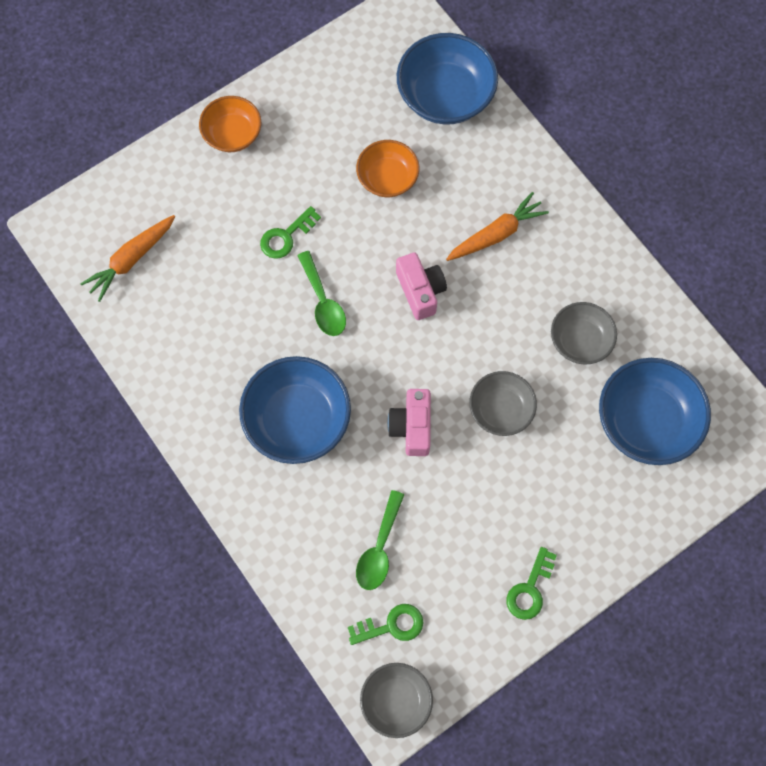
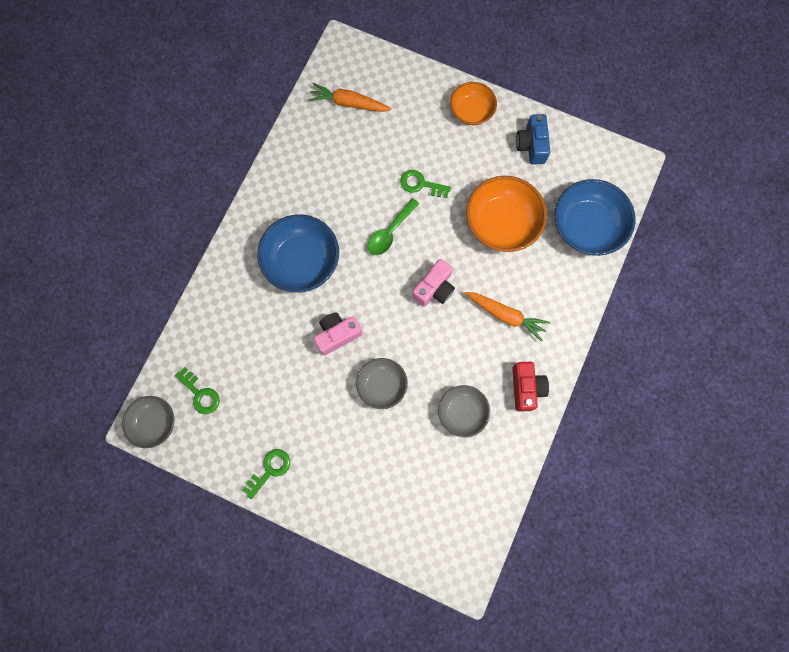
camera: 60 degrees right, 5 degrees up
(315, 96) = (531, 145): none -> blue camera
(379, 548) = (245, 359): green spoon -> none
(387, 178) = (502, 223): orange bowl -> orange bowl, size x1.63
(530, 589) = (270, 470): green key -> green key turned 135 degrees clockwise
(589, 259) = (526, 388): none -> red camera
(646, 421) = (430, 488): blue bowl -> none

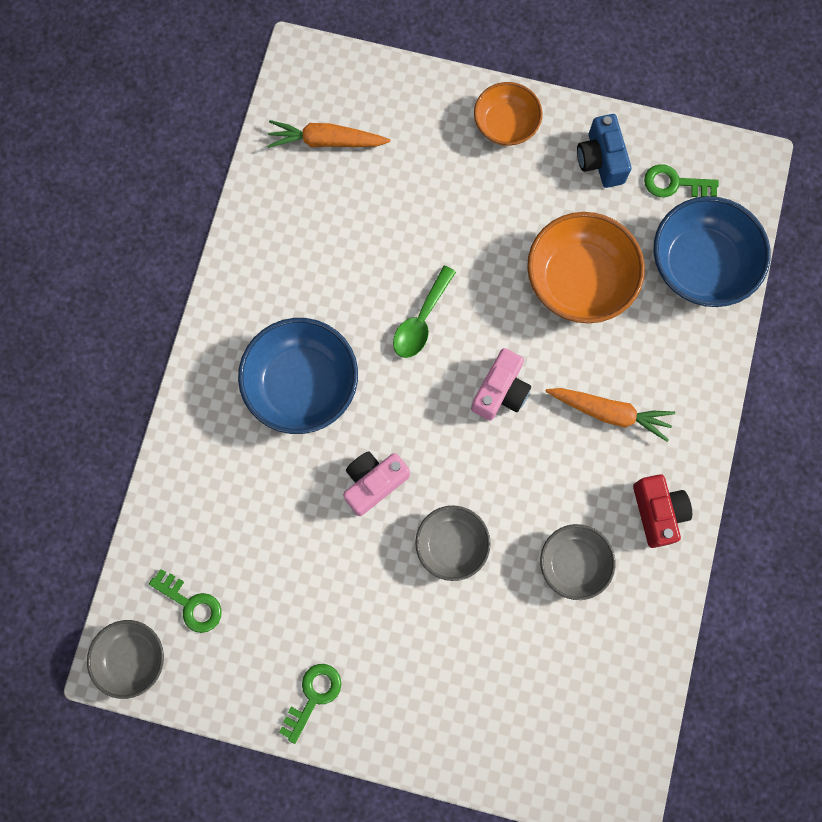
camera: 10 degrees left, 0 degrees up
(420, 184) = (452, 243): green key -> green key (674, 183)

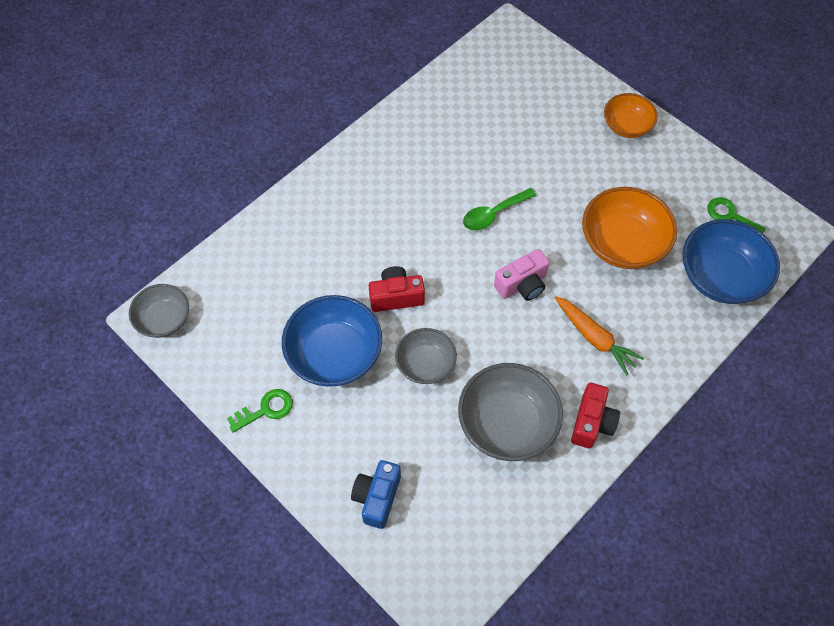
camera: 30 degrees right, 15 degrees down
(191, 604) = (224, 307): green key -> none
(302, 385) = (387, 213): blue bowl -> blue bowl (334, 354)
(327, 141) = (496, 81): orange carrot -> none
(374, 483) = (396, 297): pink camera -> red camera
(573, 563) = (507, 423): grey bowl -> grey bowl, size x1.63
(600, 160) = (683, 177): blue camera -> blue camera (377, 497)

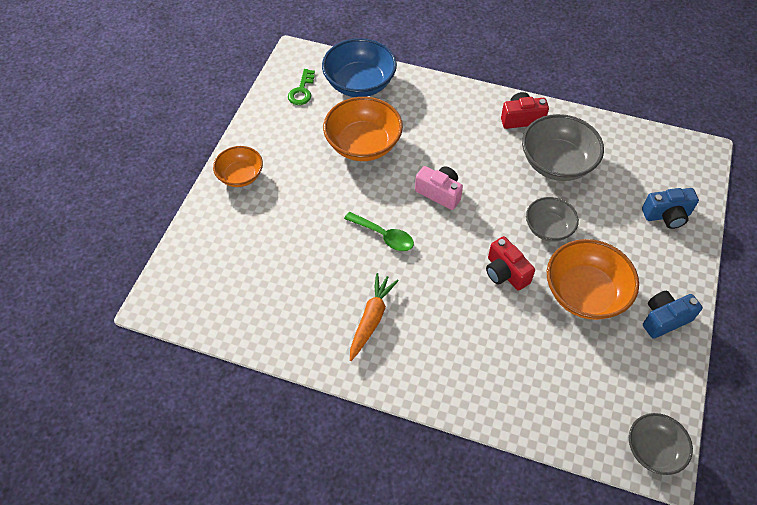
camera: 115 degrees left, 5 degrees down
(266, 409) = (664, 319): green key -> blue camera
(334, 354) = (585, 293): blue bowl -> orange bowl
(594, 338) = (456, 136): orange carrot -> orange carrot (371, 319)

